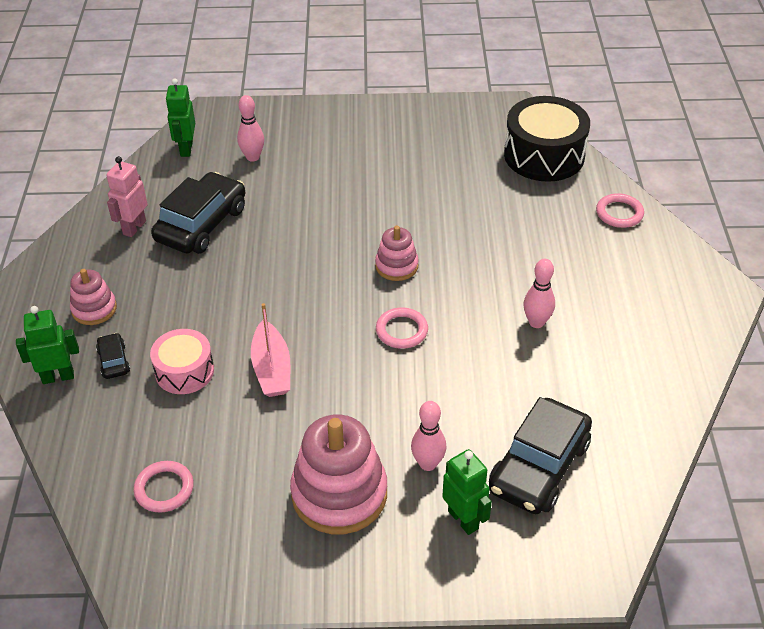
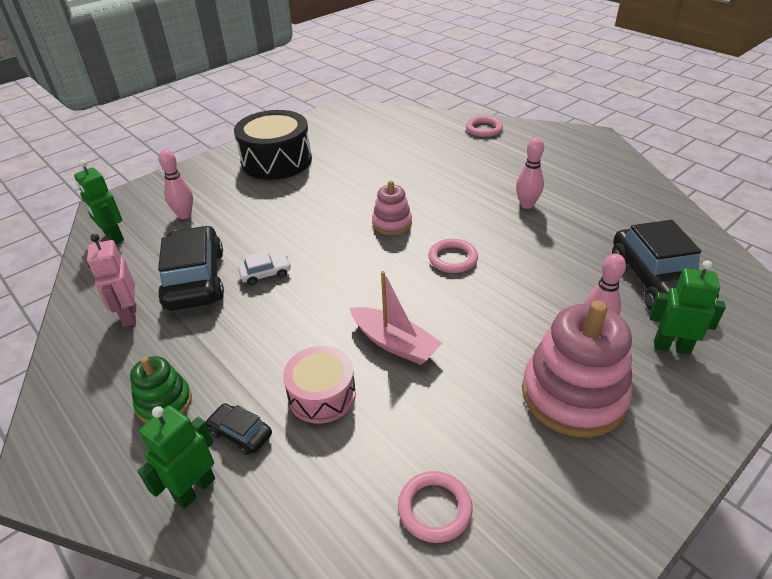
camera: 40 degrees left, 5 degrees down
(94, 309) = (164, 403): pink stacking toy -> green stacking toy
(251, 251) = (265, 274): none -> white car
(544, 155) = (397, 122): black drum -> black drum (276, 161)

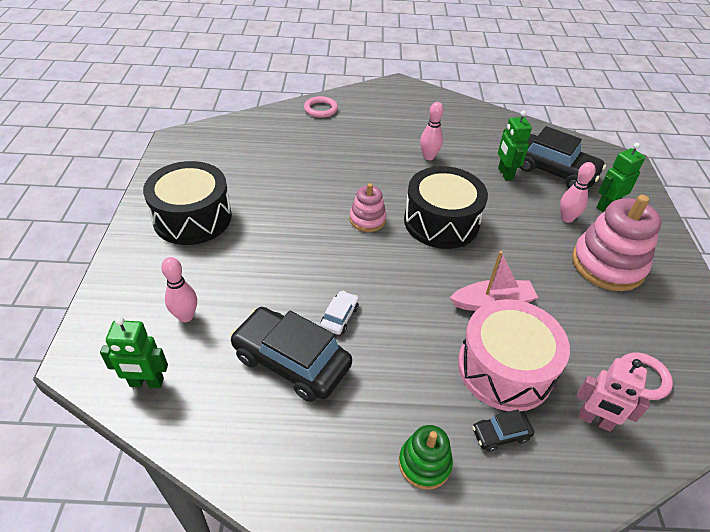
camera: 50 degrees left, 5 degrees up
(129, 316) = (286, 431): pink robot -> pink robot (595, 420)
(195, 489) = (531, 492): green robot -> green robot (505, 174)
(322, 395) = (505, 368): pink drum -> pink drum, size x1.66
(452, 258) = (441, 222): pink ring -> black drum

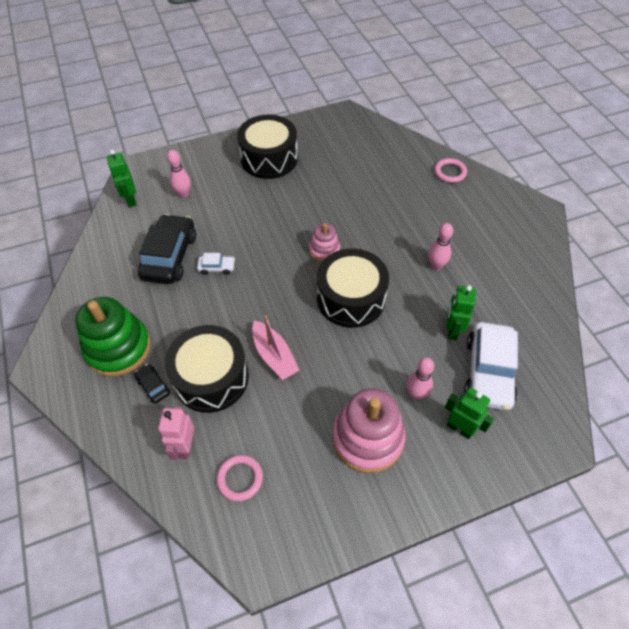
camera: 70 degrees right, 10 degrees up
(424, 463) = (118, 348): green stacking toy -> green stacking toy, size x1.85
(505, 174) = (452, 330): green robot -> green robot turned 45 degrees counterclockwise
(505, 368) = (211, 377): pink drum -> black drum
(554, 171) = (488, 372): black car -> white car

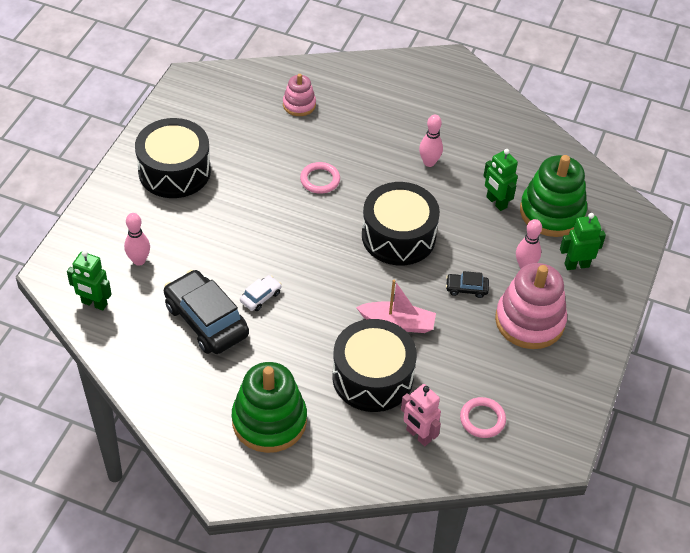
camera: 50 degrees left, 5 degrees down
(153, 386) = (337, 421): black car -> black car (466, 288)
(324, 250) = (330, 215): pink stacking toy -> pink stacking toy (299, 105)
(450, 172) = (347, 75): pink ring -> pink ring (320, 180)
(488, 372) = (552, 212): white car -> green stacking toy

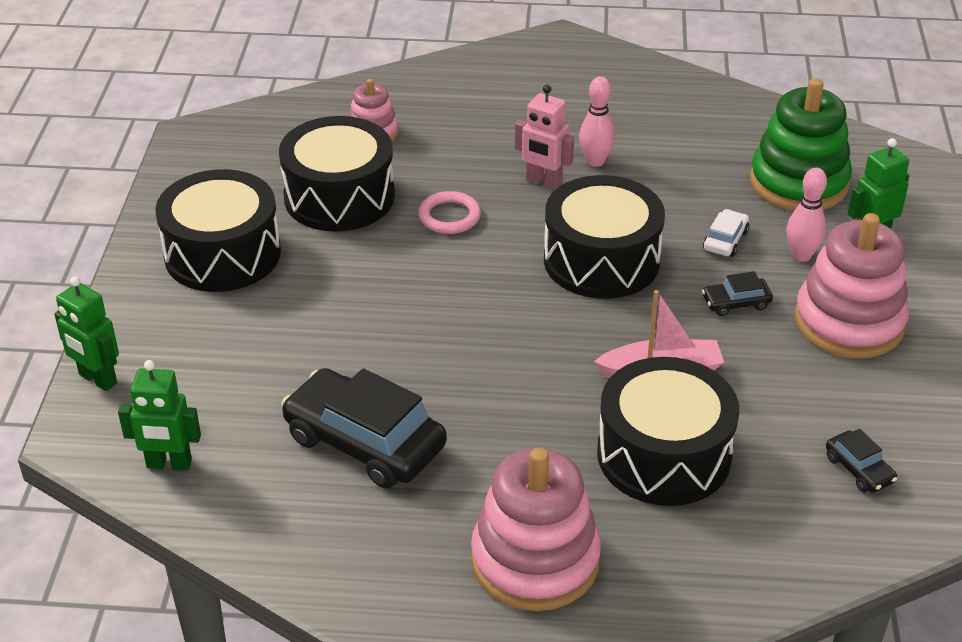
camera: 15 degrees left, 10 degrees down
(139, 260) = (218, 385): pink bowling pin -> none
(259, 148) = (339, 197): none -> black drum
(260, 297) = (435, 388): white car -> white car (725, 240)
(269, 421) = (535, 560): green stacking toy -> pink stacking toy
(418, 435) = (777, 518): pink robot -> pink robot (543, 182)
(482, 419) = (859, 469): pink ring -> black car
(496, 202) = (715, 188): green robot -> green robot (97, 379)

